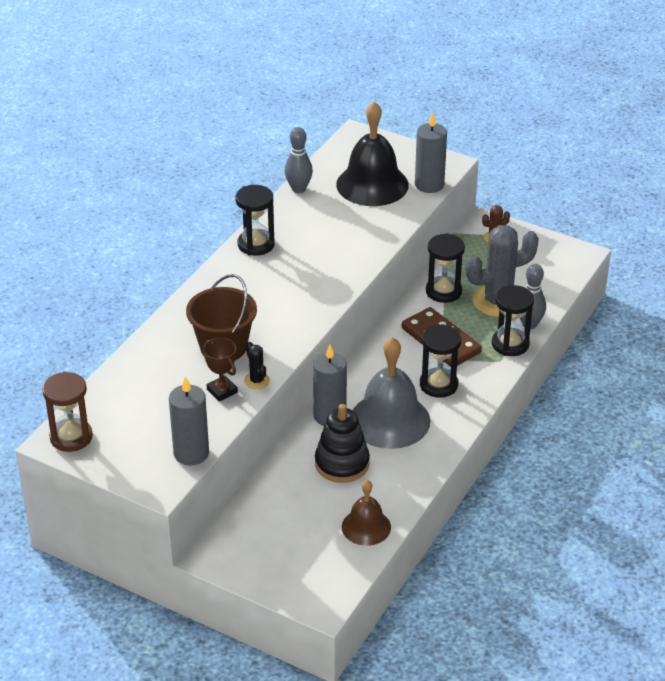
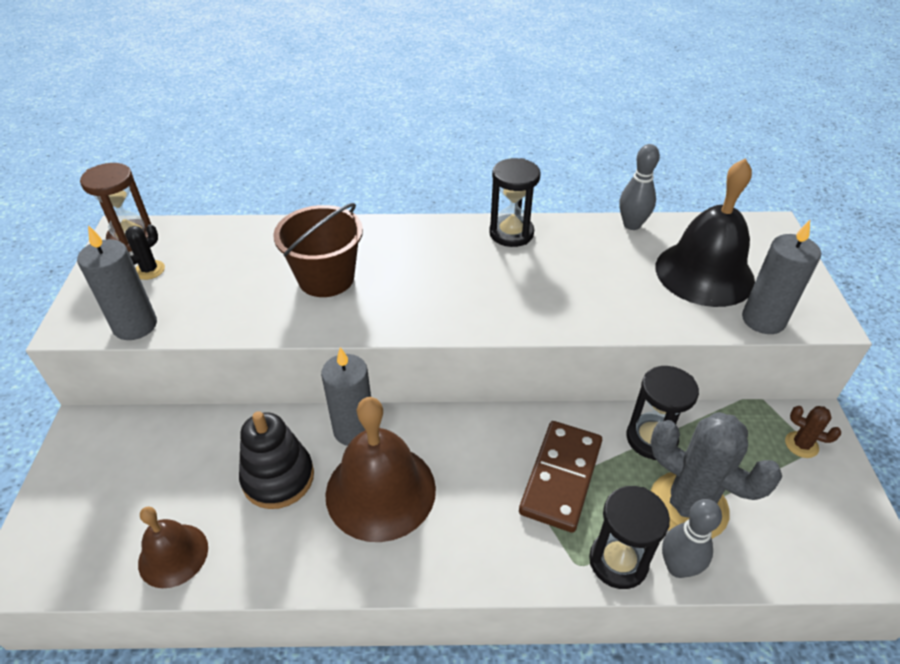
camera: 60 degrees right, 5 degrees up
(222, 391) = (252, 306): brown trophy -> none
(256, 381) = (284, 325): black cactus -> black cactus (149, 270)
(390, 420) = (380, 491): grey bell -> brown bell
(438, 385) = (478, 513): black hourglass -> none

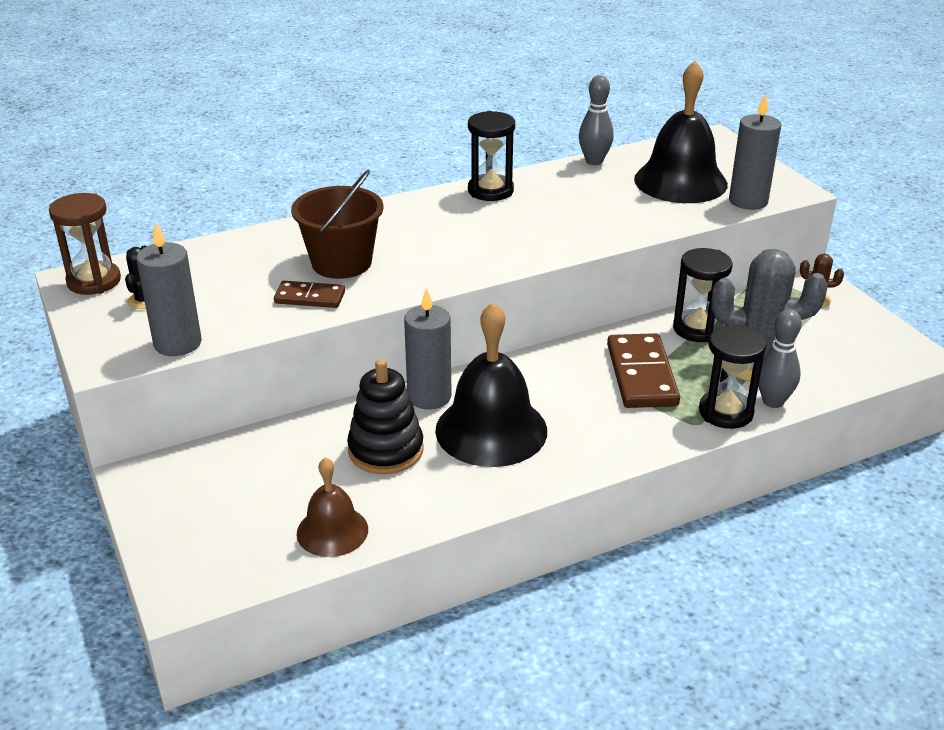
camera: 25 degrees left, 10 degrees down
(272, 309) = (310, 297): none -> brown domino
(380, 491) = (491, 430): brown bell -> black bell

